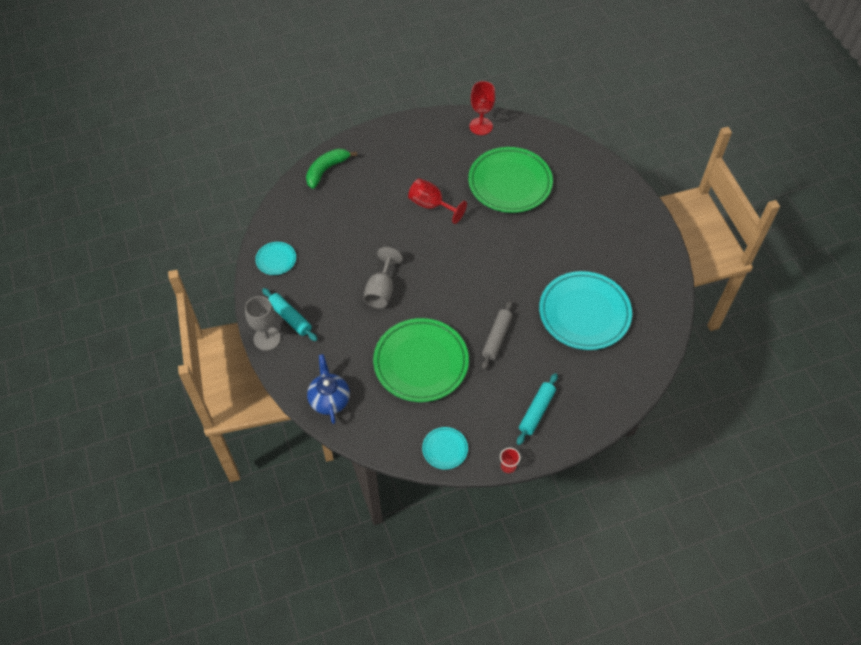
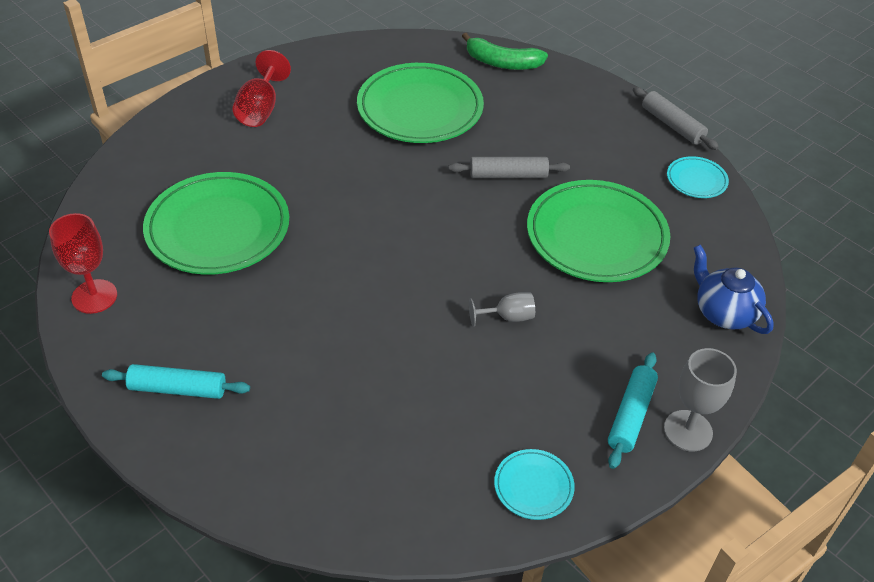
camera: 115 degrees left, 10 degrees down
(326, 170) = (285, 493): green banana -> green banana (502, 63)
(329, 399) = (723, 313): blue teapot -> blue teapot turned 90 degrees clockwise
(381, 291) = (508, 317): grey goblet -> grey goblet, size x0.64
(431, 205) = (306, 309): red goblet -> red goblet (260, 109)
(508, 466) = (672, 125): red cup -> grey rolling pin
(536, 411) = (587, 118): turquoise rolling pin -> turquoise rolling pin (178, 388)
(584, 313) = (420, 109): turquoise plate -> green plate

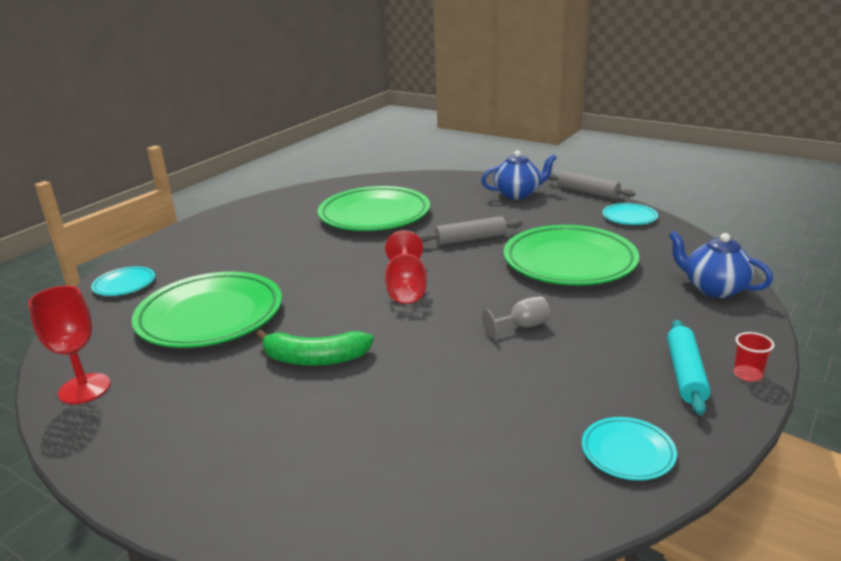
camera: 10 degrees left, 20 degrees down
(143, 162) = (124, 284): none -> turquoise plate
(178, 388) = (195, 448): turquoise rolling pin -> none
(260, 109) = (231, 236): red goblet -> red goblet (406, 289)
(502, 63) = (431, 182): green banana -> green banana (315, 359)
(591, 109) = (518, 194): none -> blue teapot
(688, 431) = (747, 374): grey goblet -> red cup

